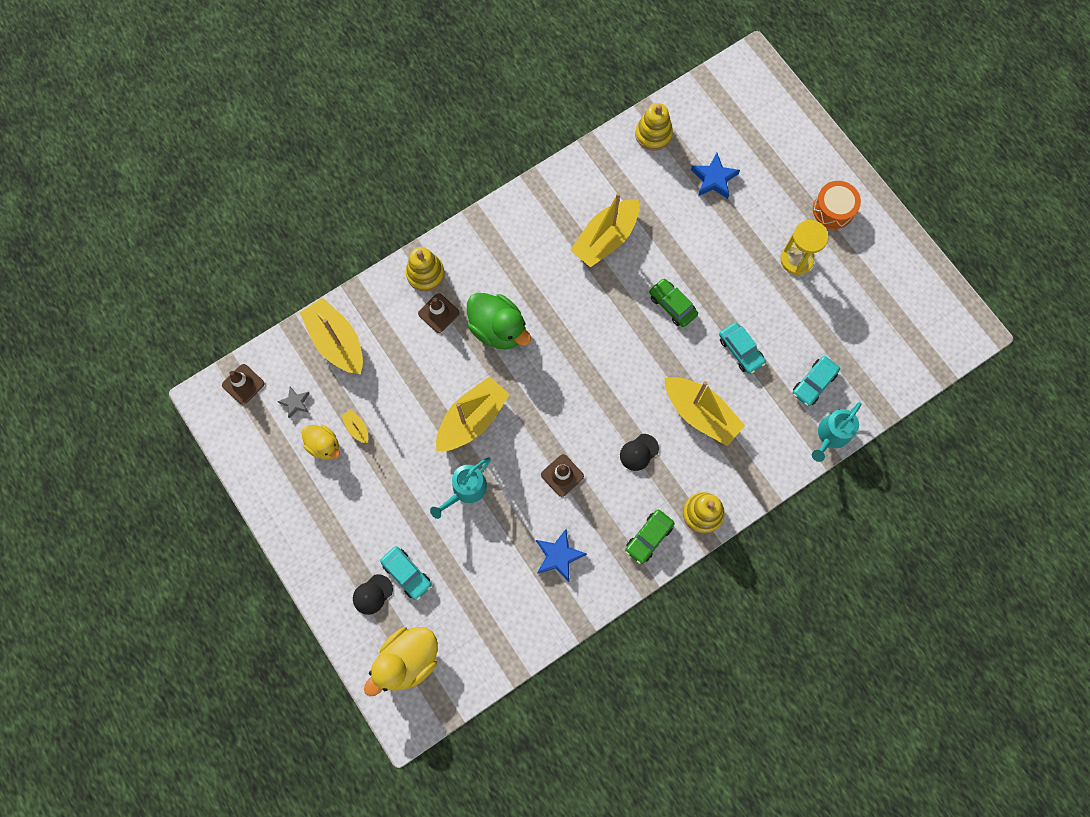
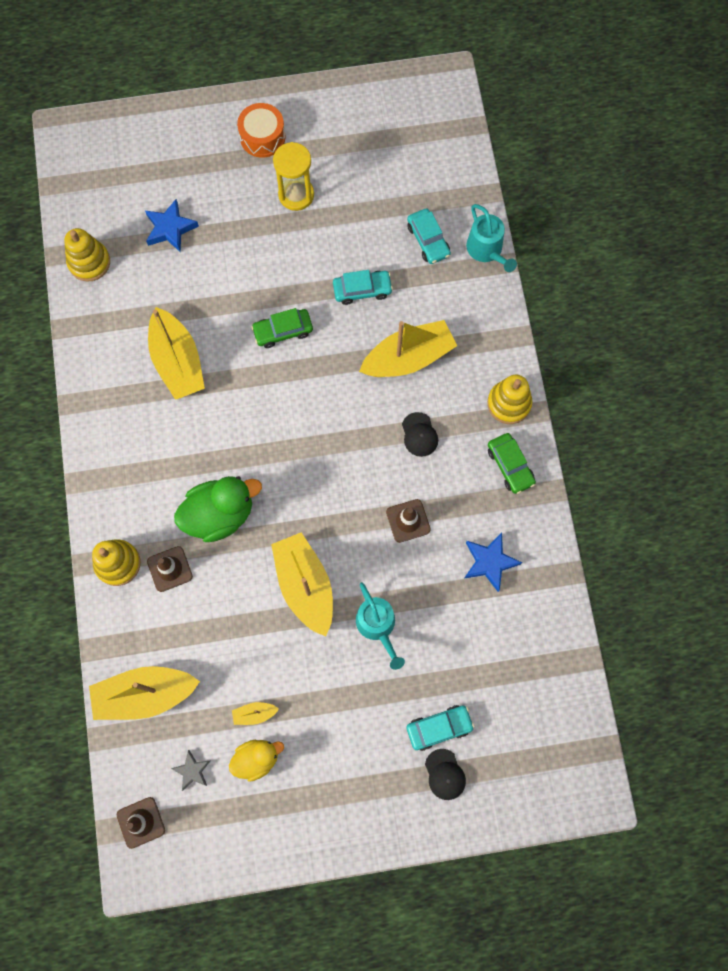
camera: 65 degrees left, 0 degrees up
(407, 660) = (530, 766): yellow duck -> none

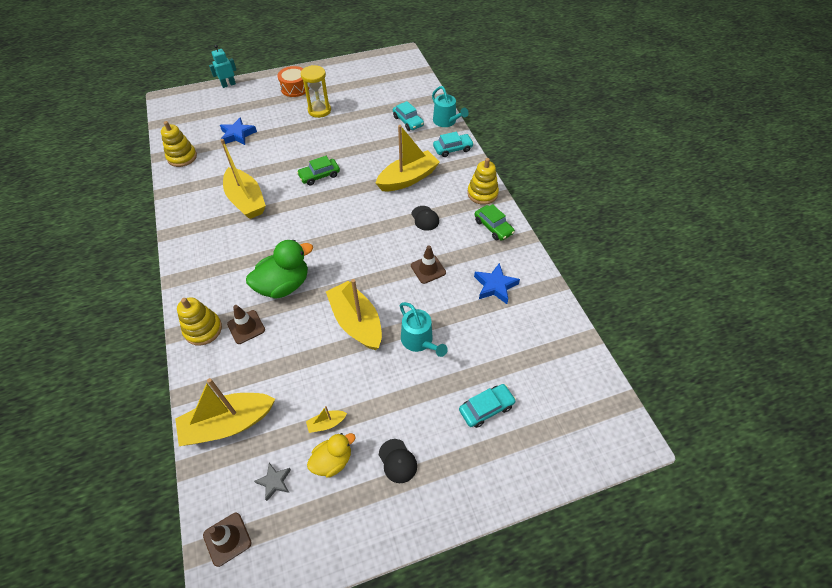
camera: 10 degrees left, 20 degrees down
(159, 113) = (228, 84): none -> turquoise robot
(362, 290) = (370, 149): turquoise car -> turquoise car (452, 149)
(445, 774) = (500, 445): black cap -> black cap (397, 461)

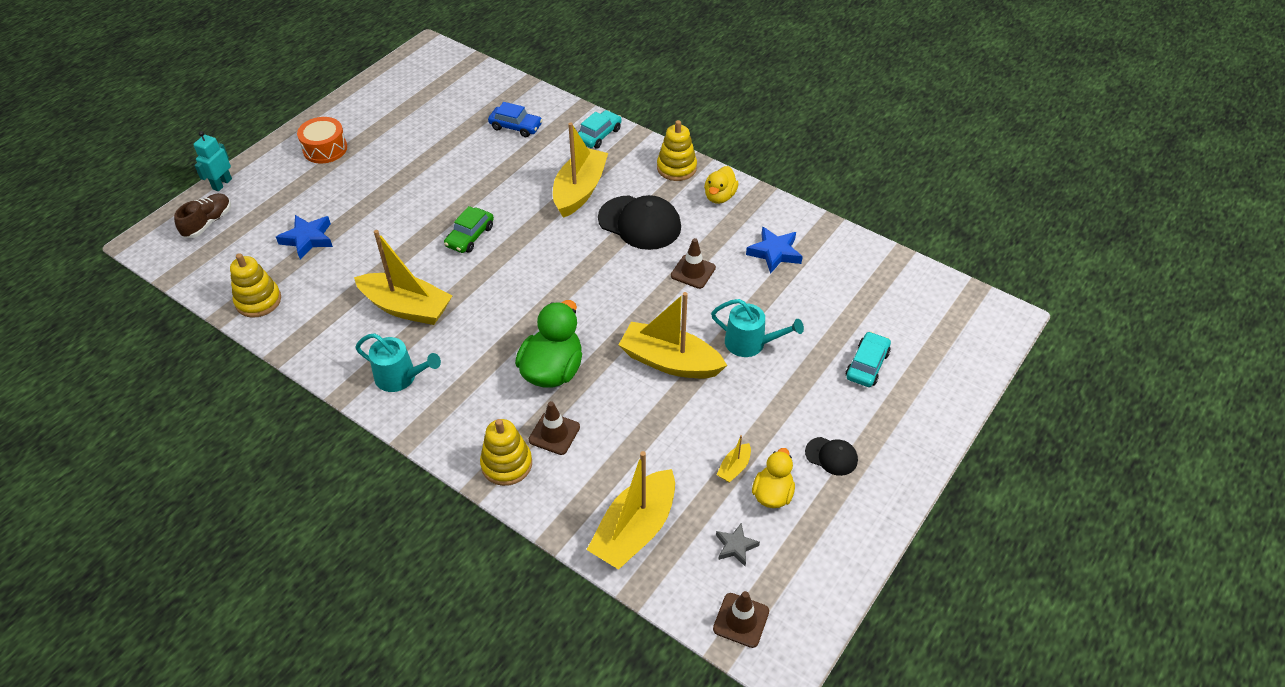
camera: 35 degrees left, 5 degrees down
(202, 102) = (208, 223): none -> brown shoe
(319, 110) = (389, 162): yellow hourglass -> none
(408, 121) = (516, 127): turquoise car -> blue car
(425, 218) = (640, 223): black cap -> black cap, size x1.97
(446, 121) = (562, 107): turquoise watering can -> turquoise watering can (400, 377)
(493, 227) = (719, 196): green car -> yellow duck

